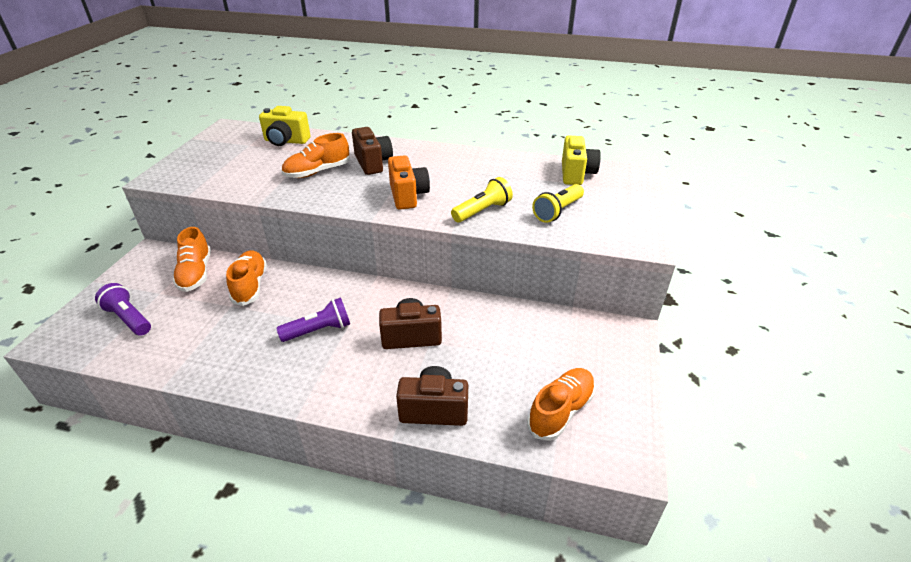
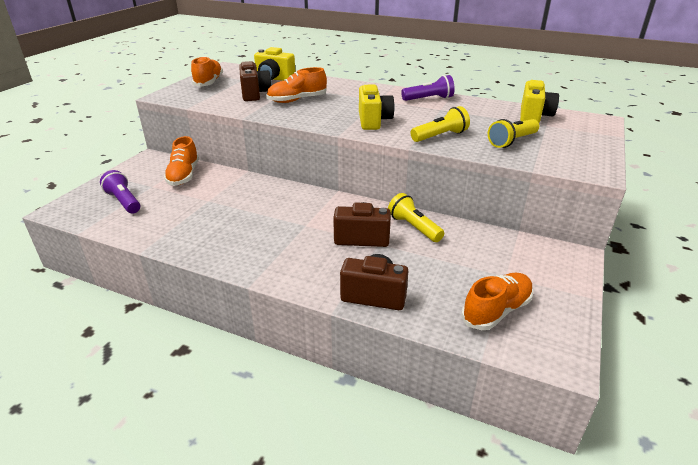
camera: 10 degrees right, 5 degrees down
(250, 285) = (227, 188): orange shoe -> orange shoe (208, 82)
(319, 330) = (280, 225): purple flashlight -> purple flashlight (429, 99)
(373, 163) = (346, 97): brown camera -> brown camera (255, 94)
(408, 196) = (373, 121): orange camera -> yellow camera
(465, 316) = (414, 227): none -> yellow flashlight

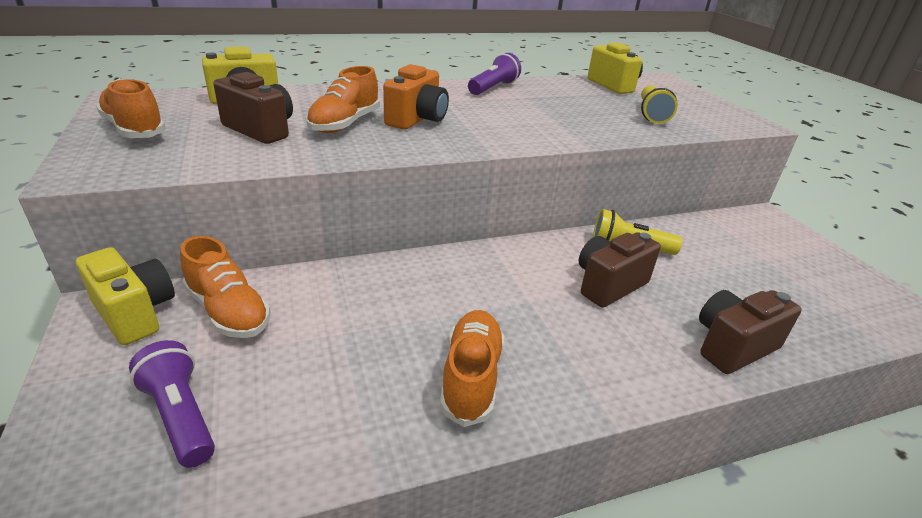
camera: 45 degrees left, 0 degrees up
(124, 201) = (180, 416): purple flashlight -> purple flashlight turned 45 degrees clockwise
(338, 107) = (417, 120): none -> orange camera
(373, 121) = (494, 127): yellow camera -> yellow camera (135, 313)
(440, 136) = (590, 126): yellow flashlight -> none
(496, 310) = (821, 299): orange shoe -> orange shoe (471, 377)

